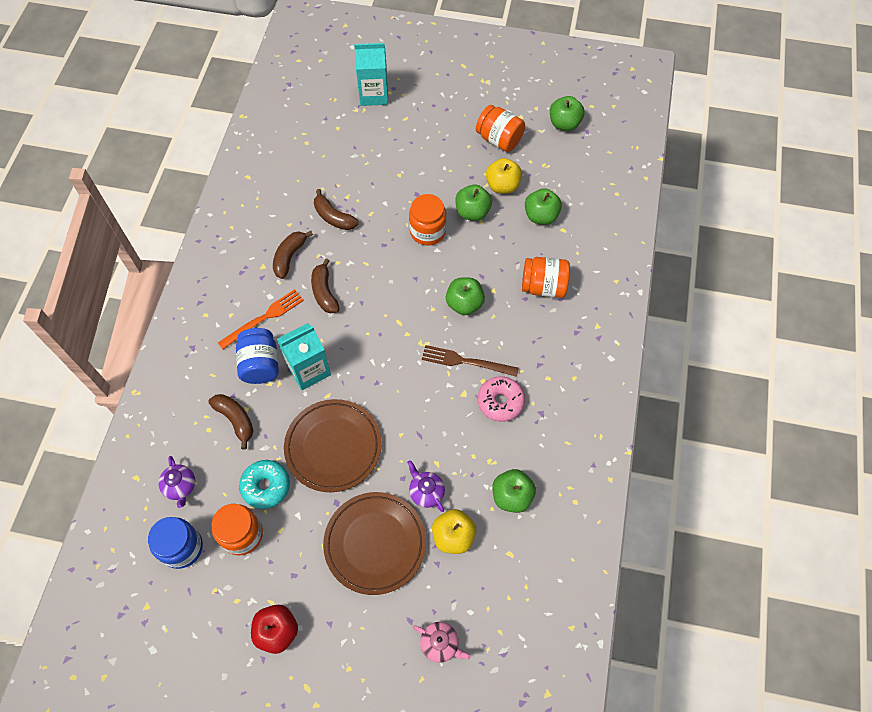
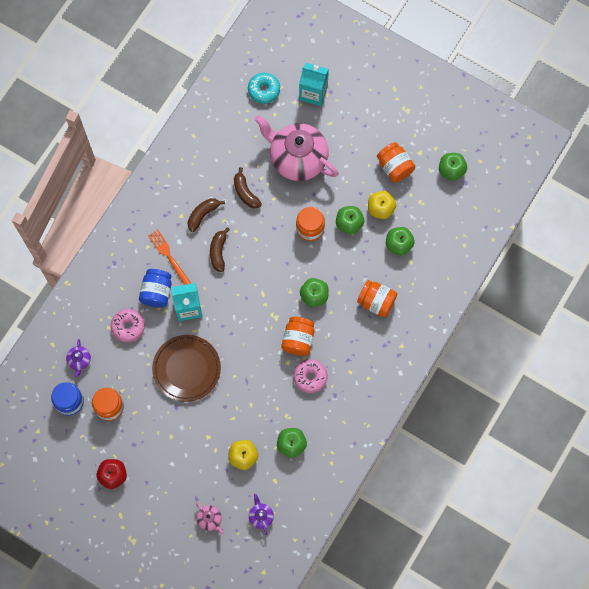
camera: 20 degrees right, 10 degrees up
(235, 420) = (128, 326): brown banana -> pink donut
(264, 318) = (169, 257): orange fork -> orange fork turned 105 degrees counterclockwise
(266, 486) = (134, 380): turquoise donut -> turquoise donut (264, 90)
(375, 544) = (191, 443): brown plate -> none
(382, 163) = (297, 158): none -> pink teapot
(426, 492) = (236, 421): purple teapot -> purple teapot (261, 516)
(466, 361) = (298, 339): brown fork -> orange jar

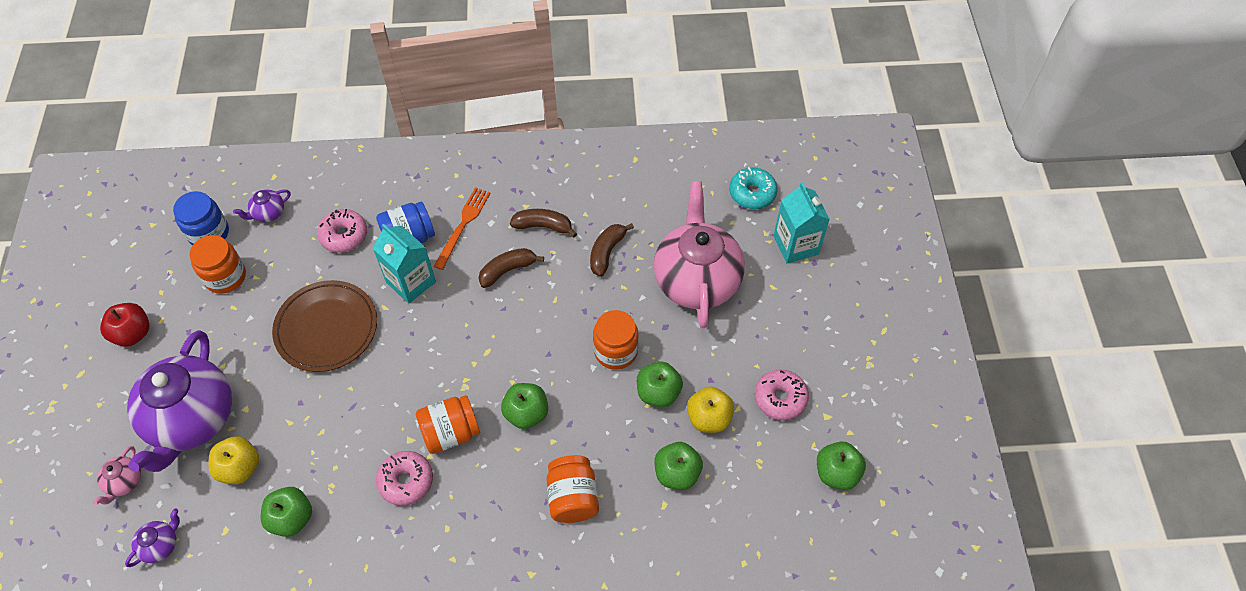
camera: 55 degrees right, 15 degrees down
(195, 468) = (192, 420): none -> purple teapot
(394, 167) = (780, 398): orange jar -> pink donut

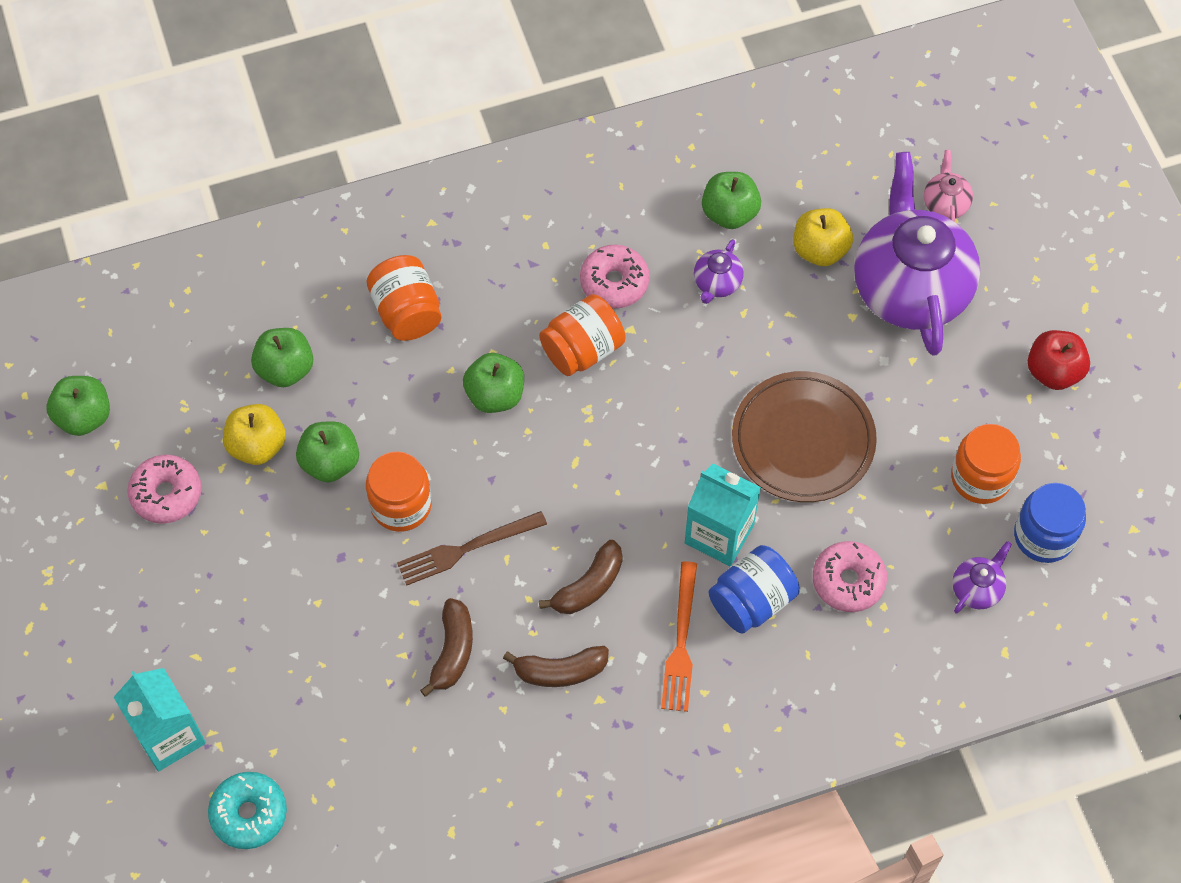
camera: 165 degrees right, 5 degrees up
(161, 545) = (862, 153): purple teapot -> purple teapot (717, 283)
(579, 312) = (467, 548): none -> brown fork
(696, 280) = (310, 639): pink teapot -> none

